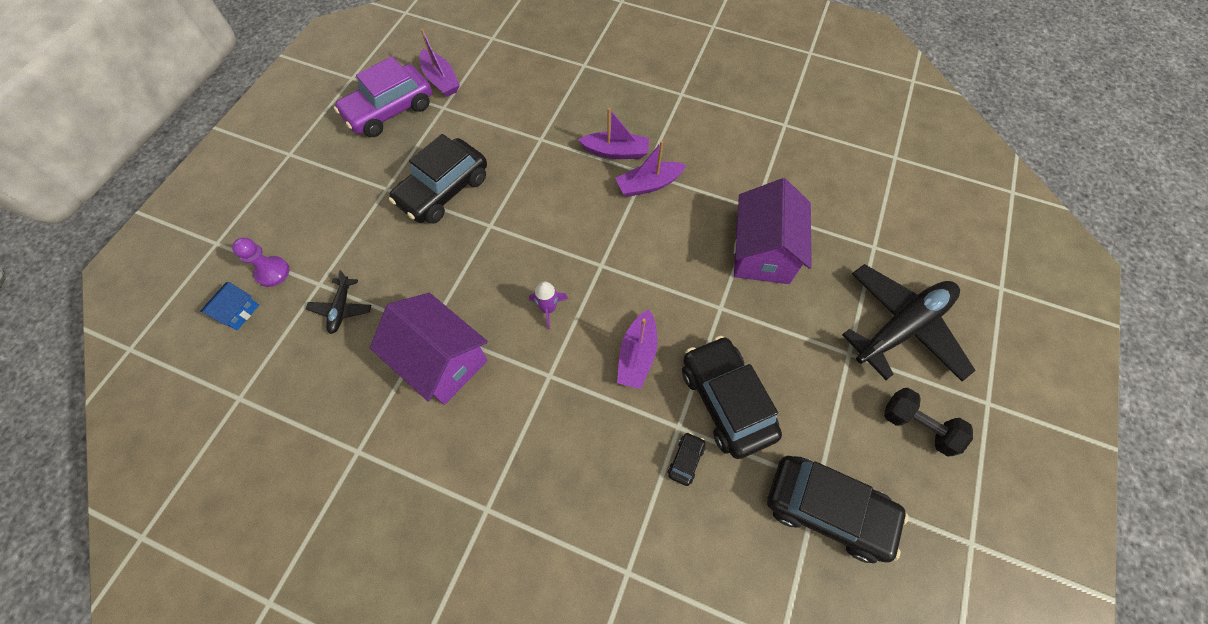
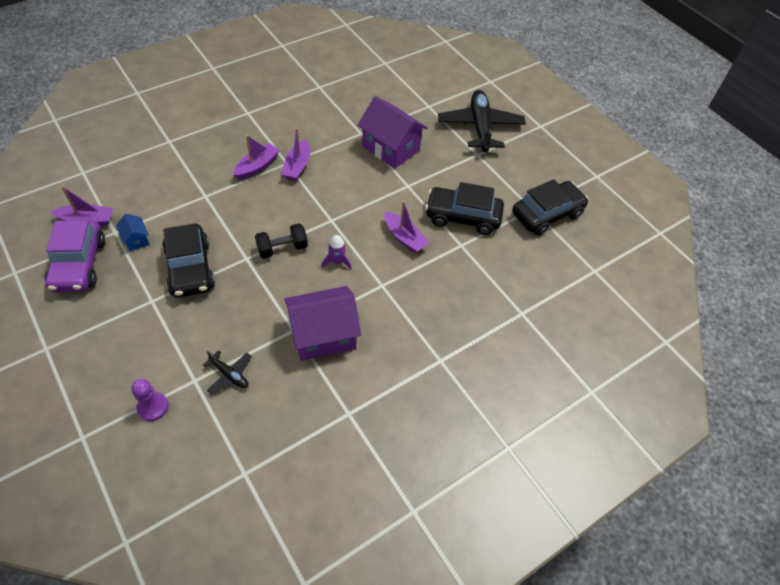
camera: 60 degrees left, 10 degrees down
(238, 312) = (167, 445): blue house -> blue house (136, 240)
(685, 460) = (481, 253): black car -> none
(917, 426) = (532, 156): black dumbbell -> black dumbbell (282, 249)

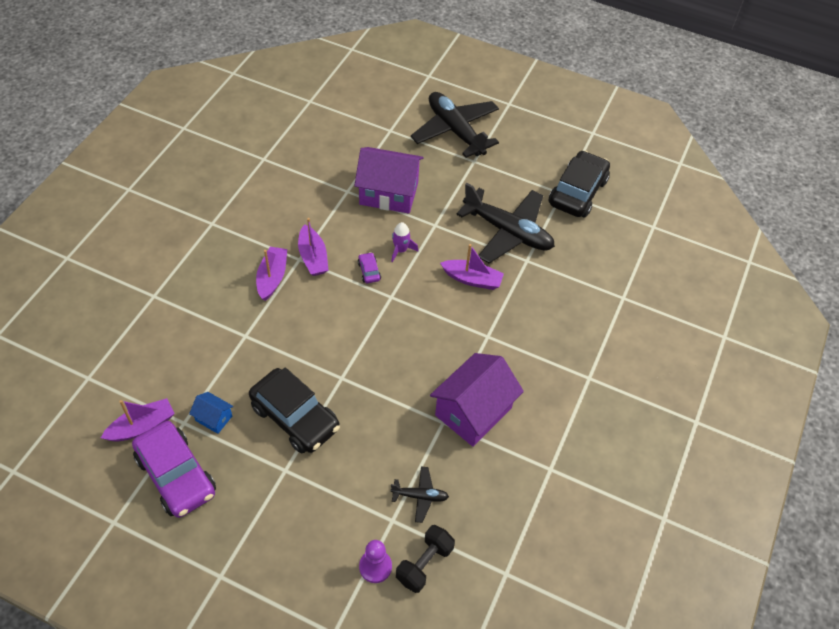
camera: 30 degrees left, 0 degrees up
(282, 249) = (368, 350): black dumbbell -> black dumbbell (424, 564)
(330, 195) = (369, 271): none -> purple car
(337, 261) = (429, 335): purple rocket -> purple rocket (401, 250)
(462, 217) = (508, 232): black car -> black plane

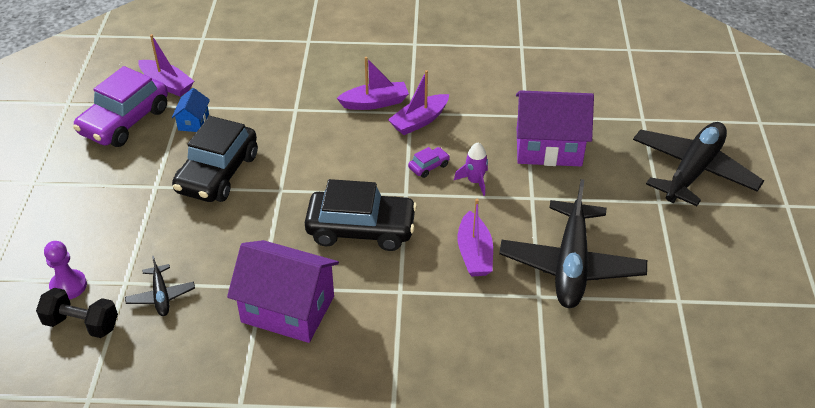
camera: 70 degrees right, 10 degrees down
(389, 193) = (548, 147): purple house -> purple house turned 75 degrees counterclockwise
(577, 192) = (694, 317): black car -> black car (361, 229)

